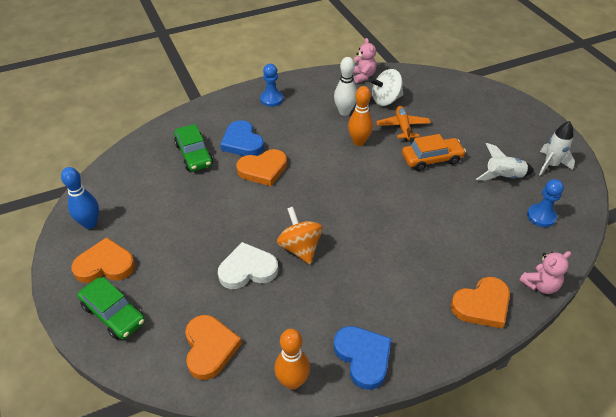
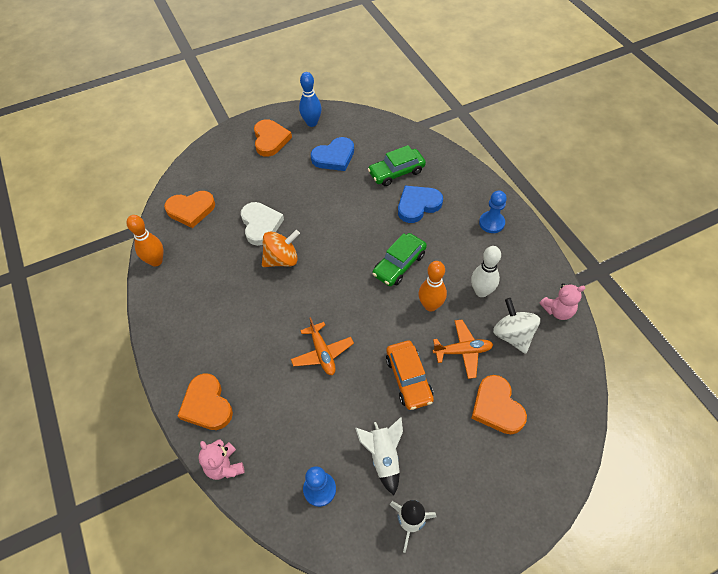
camera: 90 degrees right, 10 degrees up
(113, 314) = (226, 153): green car -> green car (399, 264)
(263, 169) = (380, 225): orange heart -> orange heart (497, 407)
(363, 357) = (168, 306): blue heart -> blue heart (334, 157)
(413, 214) = (322, 353): none -> orange plane

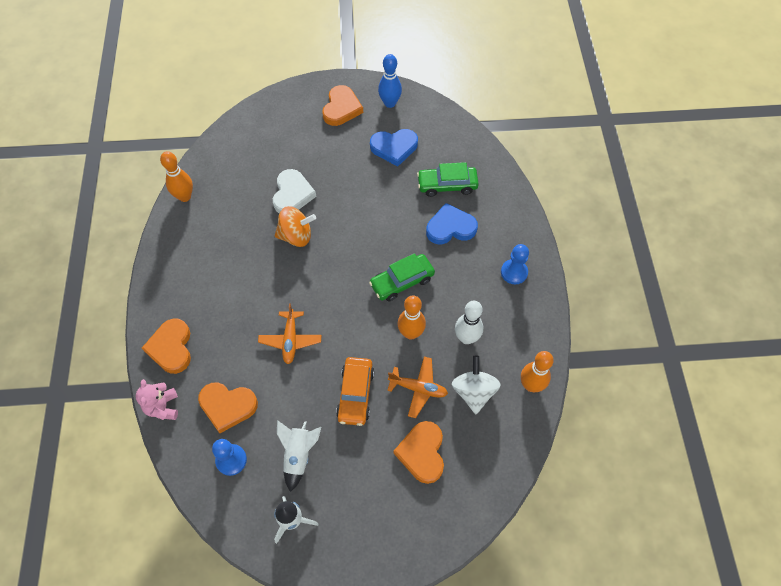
camera: 20 degrees right, 5 degrees up
(191, 210) = (236, 156): orange heart -> orange heart (227, 406)
(558, 310) = (531, 385): pink teddy bear -> orange bowling pin

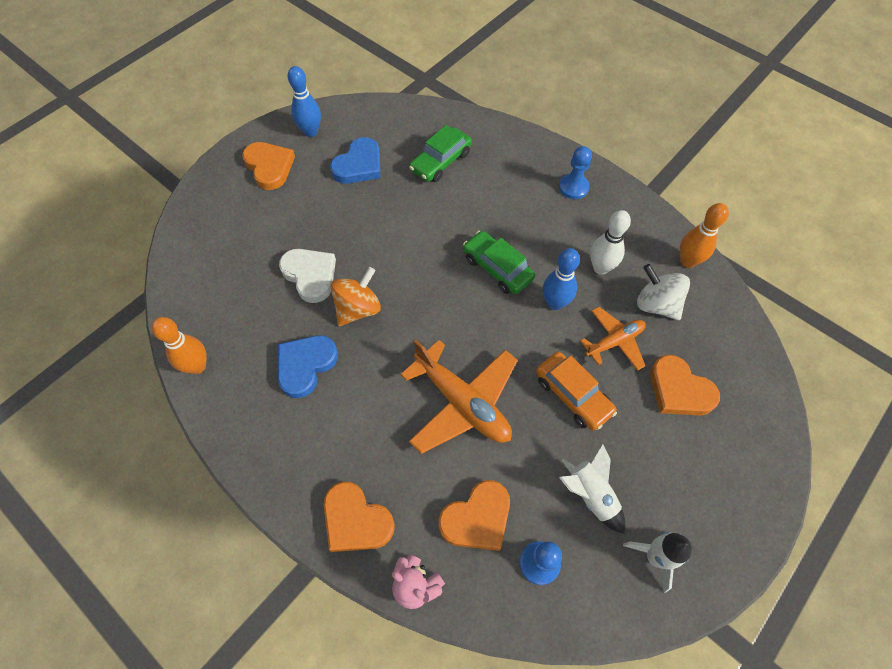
camera: 45 degrees left, 0 degrees up
(290, 340) = (462, 403): orange plane -> orange plane, size x1.70
(402, 281) = (497, 268): green car -> green car turned 120 degrees clockwise
(411, 333) = (555, 303): orange bowling pin -> blue bowling pin
(450, 227) = (484, 192): blue heart -> blue heart (305, 365)

